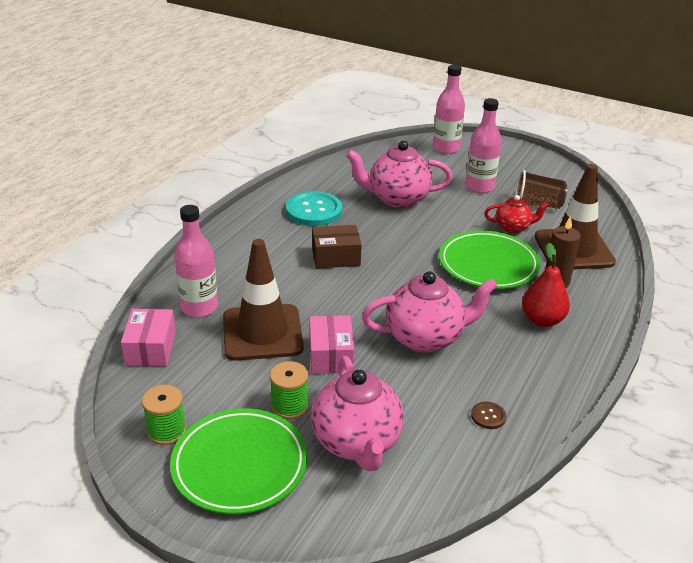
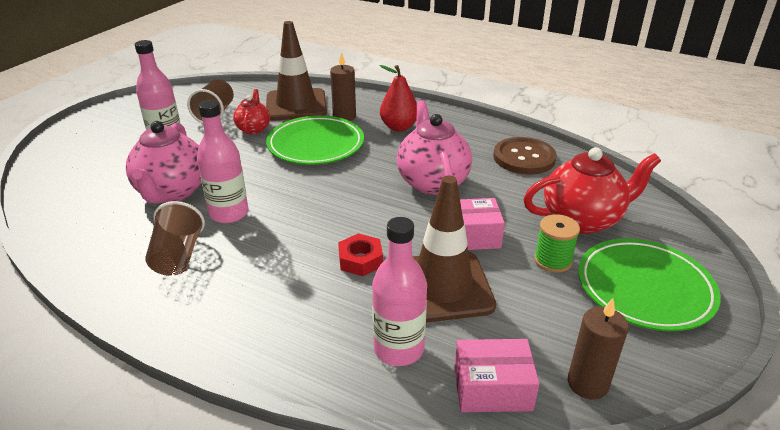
camera: 90 degrees left, 0 degrees up
(139, 399) = (587, 383): none -> brown candle
(166, 431) = (627, 349): green spool -> none
(301, 291) = (360, 260): none -> red nut
(314, 211) = (178, 256): turquoise button -> brown cup
(336, 257) = (291, 236): brown box -> none
(357, 443) = (582, 220): pink teapot -> red teapot
(446, 148) = (64, 156): pink bottle -> pink bottle (229, 213)
(488, 416) = (524, 158): brown button -> brown button, size x2.25

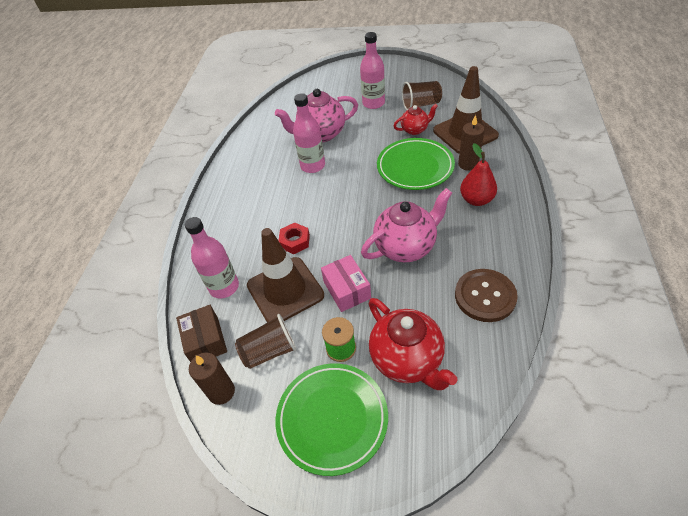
camera: 75 degrees right, 15 degrees up
(178, 256) = (265, 166): brown cup -> brown cup (269, 351)
(492, 388) = (205, 341): pink box -> brown box

